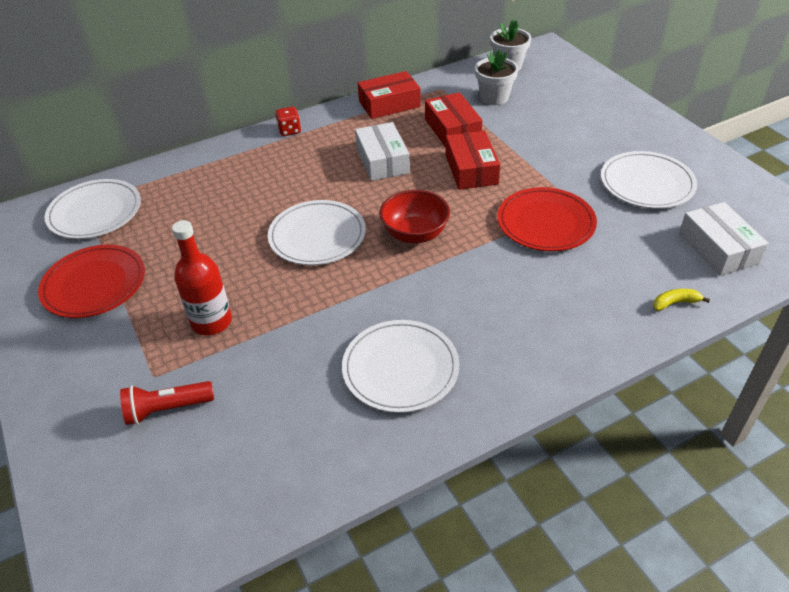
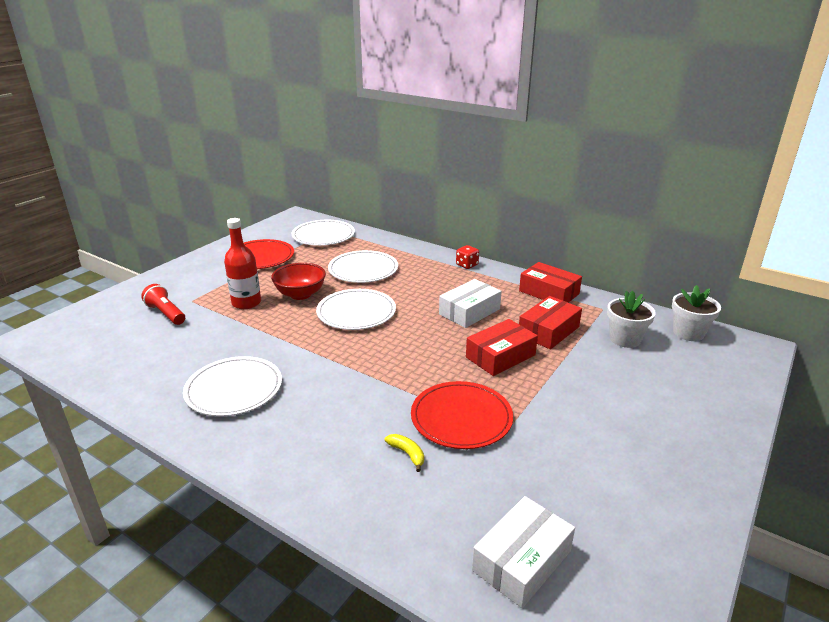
camera: 60 degrees right, 15 degrees down
(415, 234) = (390, 352): red bowl -> red bowl (300, 294)
(647, 183) = (590, 474): white plate -> white plate (363, 269)
(675, 303) = (401, 539): yellow banana -> yellow banana (407, 454)

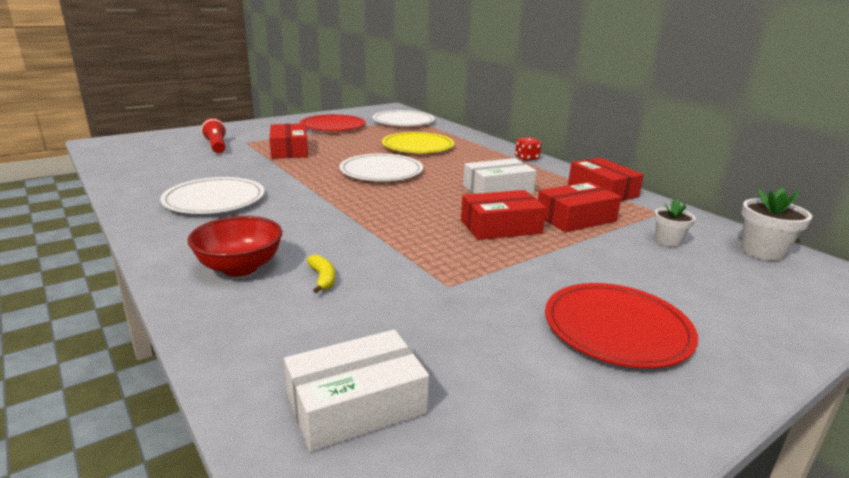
camera: 20 degrees right, 5 degrees down
(246, 303) = (289, 150): red bottle -> red box
(300, 294) = (342, 152): red bowl -> red bowl (240, 268)
(363, 269) = (418, 146): white plate -> yellow plate
(461, 418) = (409, 264): red plate -> red plate (617, 328)
(625, 339) = (668, 241): white flower pot -> white flower pot, size x0.65

